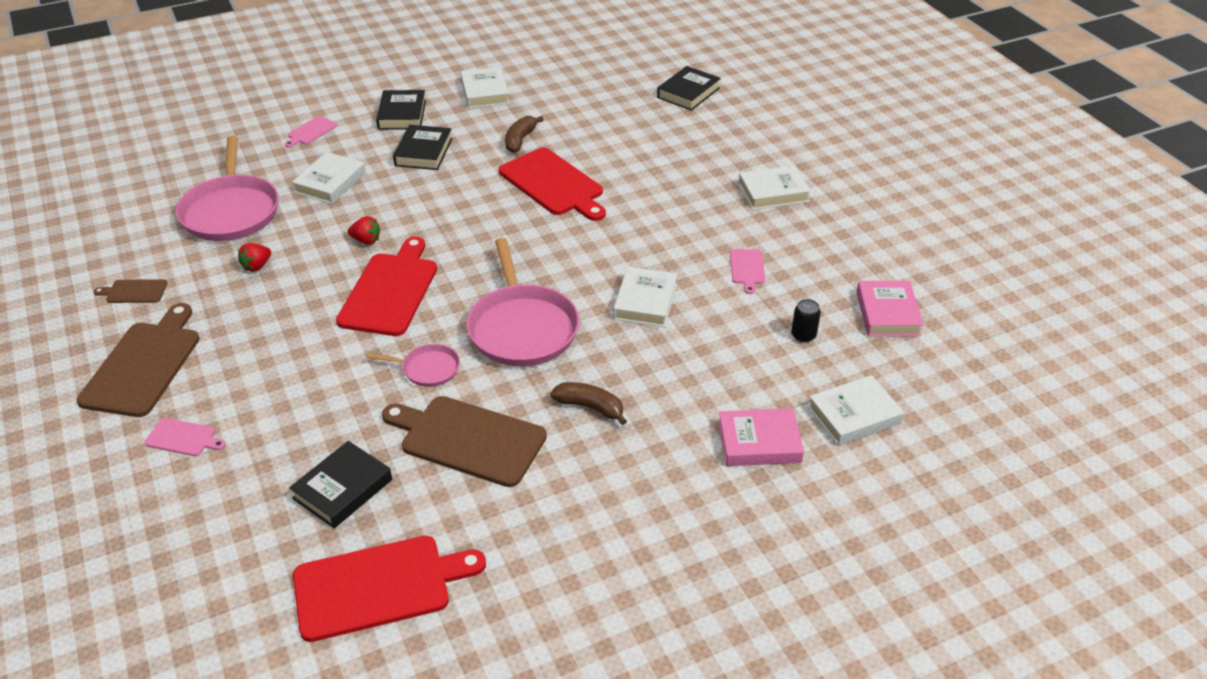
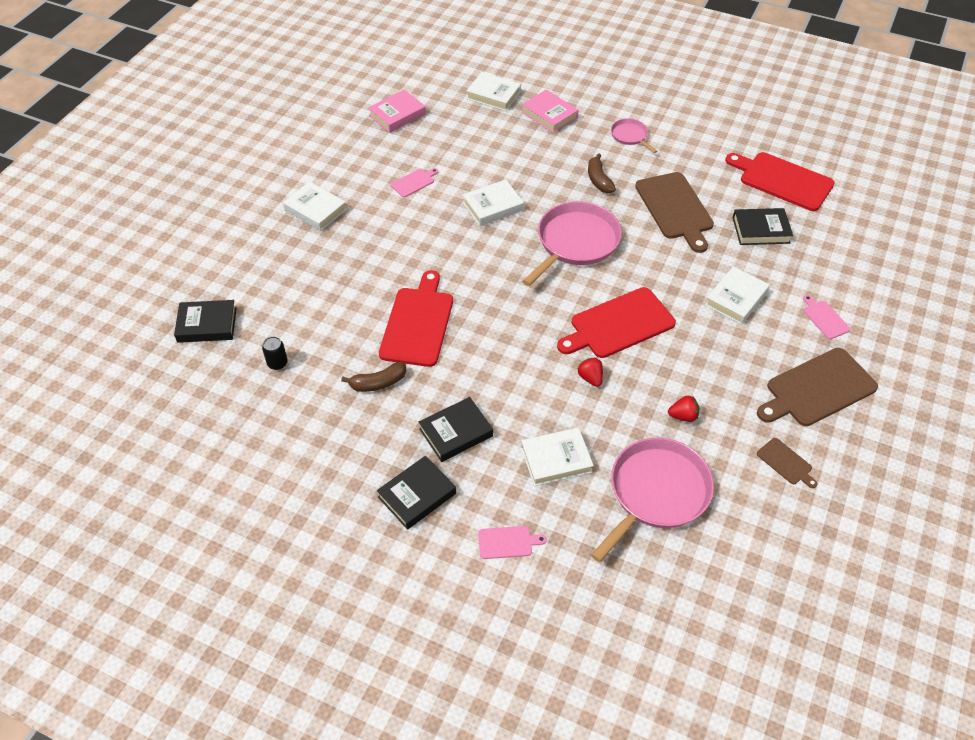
camera: 130 degrees left, 10 degrees up
(427, 369) = (653, 258): pink pan -> pink pan (630, 136)
(485, 92) = (325, 463): white book -> white book (736, 299)
(803, 335) = (451, 135): black can -> black can (277, 363)

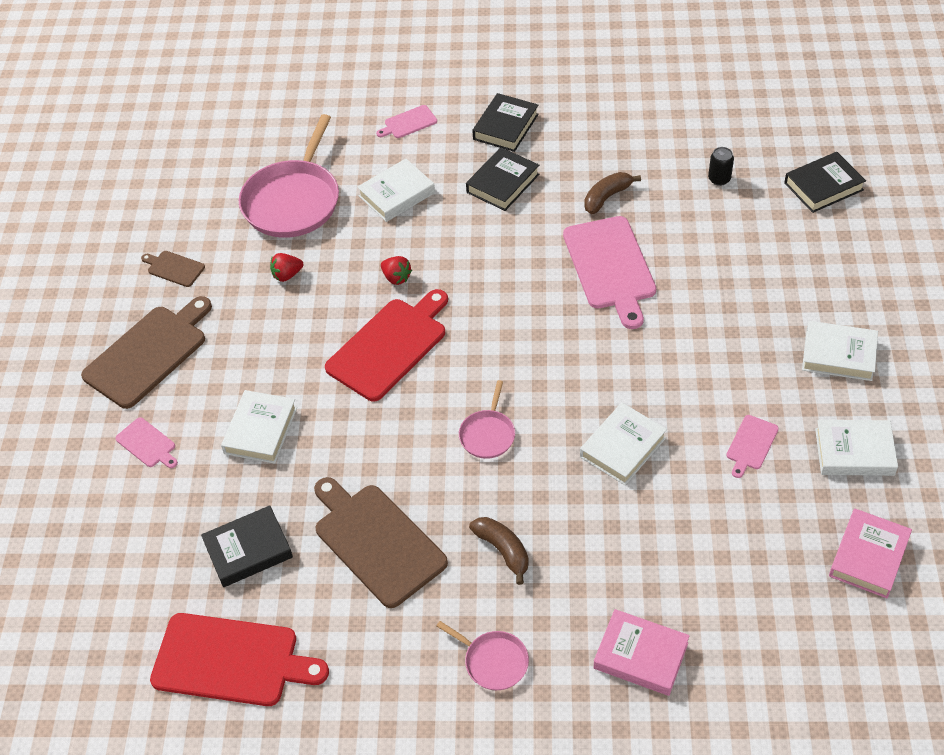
camera: 160 degrees right, 0 degrees up
(418, 323) = (610, 267): red cutting board -> pink cutting board
(493, 95) = (754, 664): white book -> white book (854, 452)
(575, 242) = (488, 434): pink pan -> pink pan, size x0.49

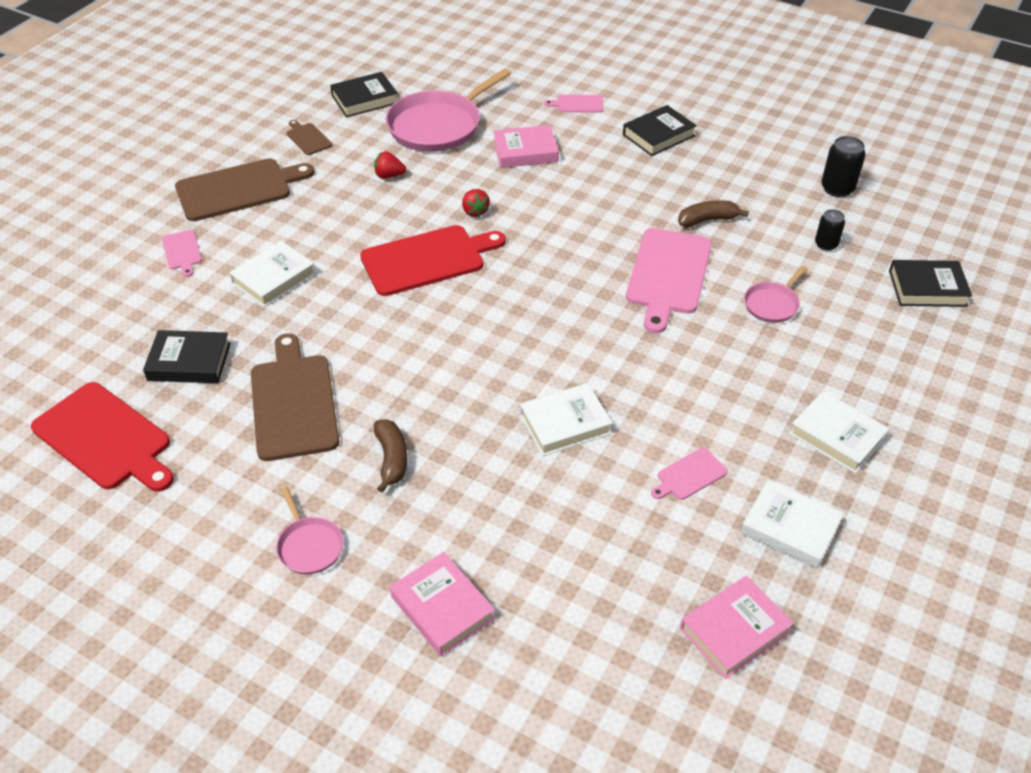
camera: 25 degrees right, 5 degrees down
(397, 194) = (525, 151): white book -> pink book
(488, 434) = (454, 361): pink pan -> pink pan (772, 304)
(502, 183) = (622, 176): black book -> black book (364, 99)
(693, 119) = (837, 188): none -> black can

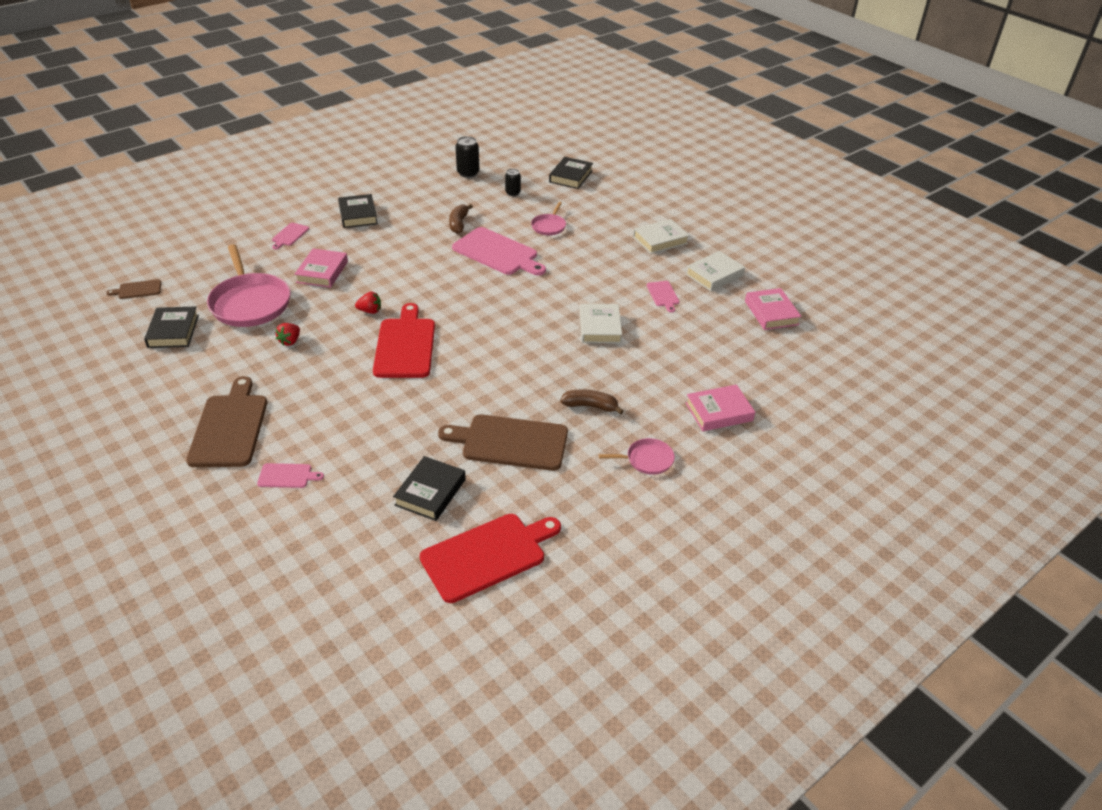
camera: 70 degrees left, 5 degrees down
(274, 278) = (365, 427): white book -> none
(308, 138) = (196, 373): brown cutting board -> brown cutting board (138, 290)
(772, 304) = (549, 226): pink pan -> pink pan turned 45 degrees clockwise

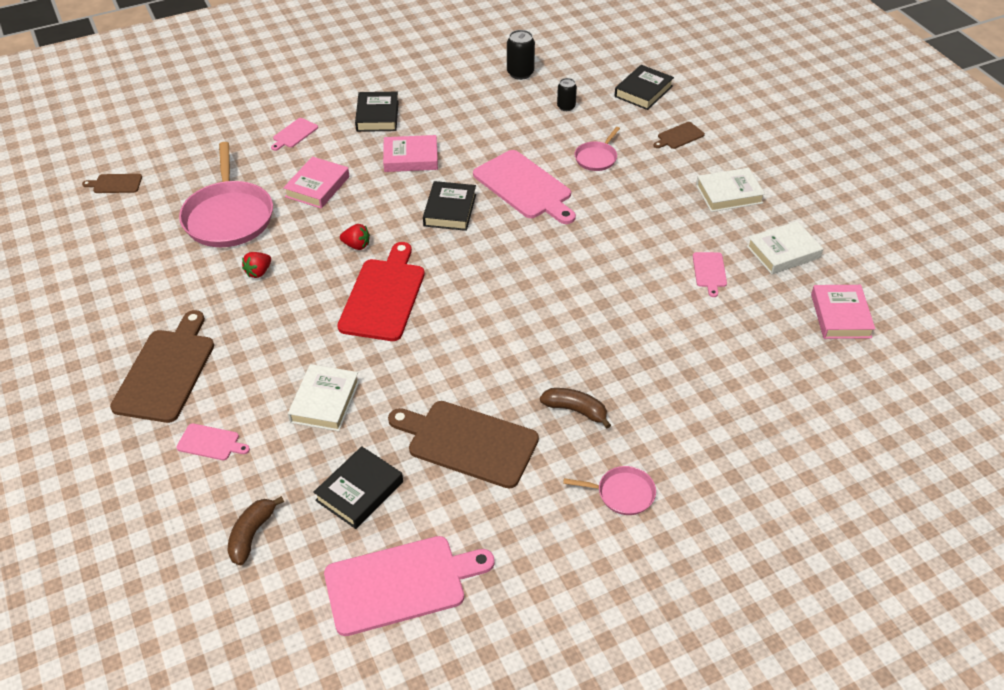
camera: 15 degrees right, 5 degrees up
(173, 331) = (139, 241): black book -> black book (450, 210)
(459, 224) = (490, 141): brown banana -> brown banana (252, 534)
(487, 555) = (401, 584): red cutting board -> pink cutting board
(600, 327) = (618, 305): white book -> white book (325, 401)
(609, 204) = (679, 136): none -> brown cutting board
(719, 412) = (730, 444): pink book -> pink book (411, 158)

